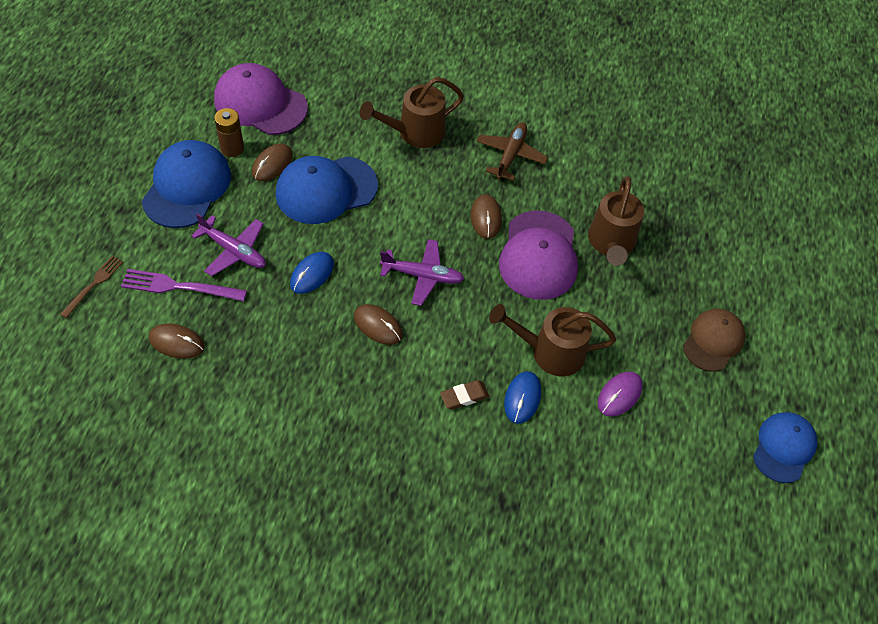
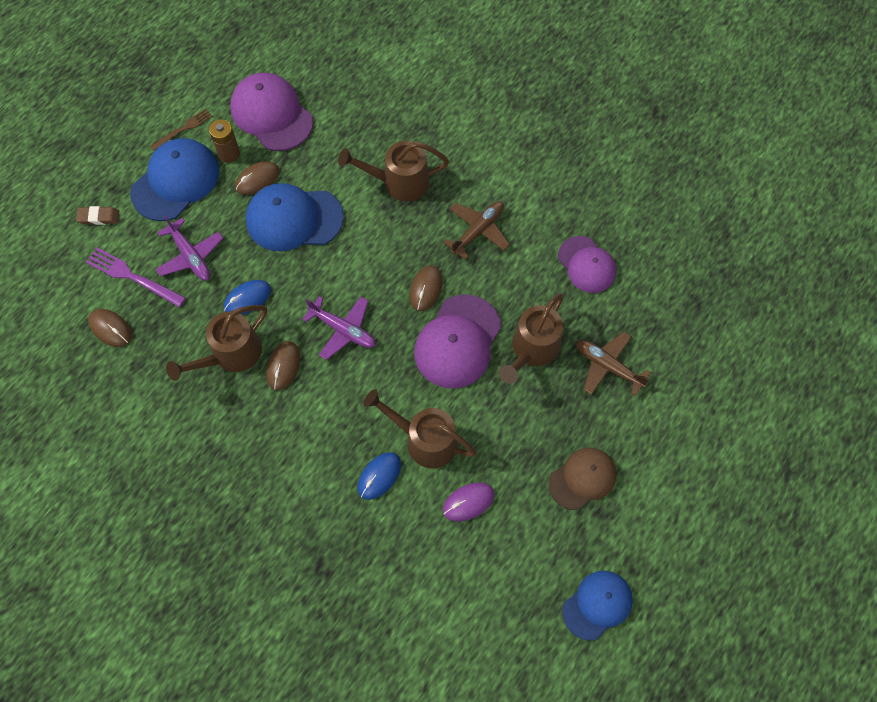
camera: 25 degrees right, 10 degrees up
(94, 284) = (65, 253): brown fork -> brown fork (184, 129)
(318, 331) = (230, 355): none -> brown watering can
(378, 326) = (283, 366): brown mouse -> brown mouse turned 45 degrees clockwise
(464, 396) = (329, 457): brown eraser -> brown eraser (99, 217)
(624, 158) = (586, 264): none -> purple cap
(686, 238) = (607, 366): none -> brown plane

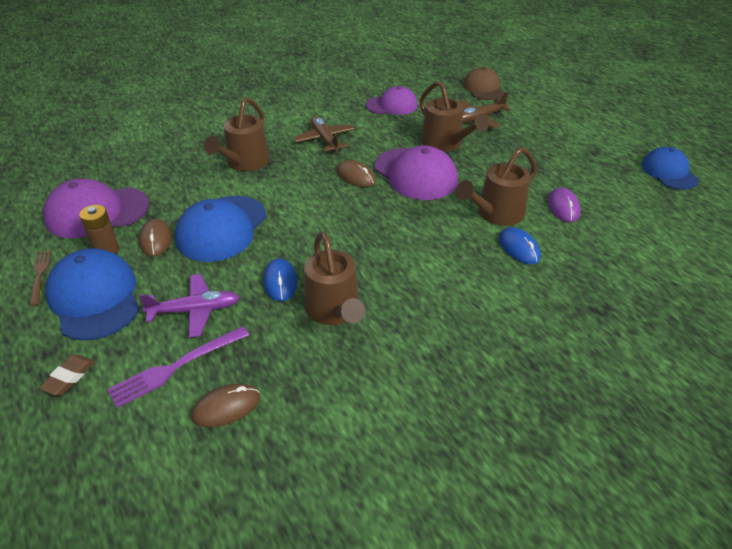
camera: 65 degrees left, 25 degrees down
(283, 366) = (372, 277): brown mouse -> none
(343, 330) = (361, 230): purple plane -> none
(582, 479) = (564, 151): brown cap -> brown cap (483, 88)

